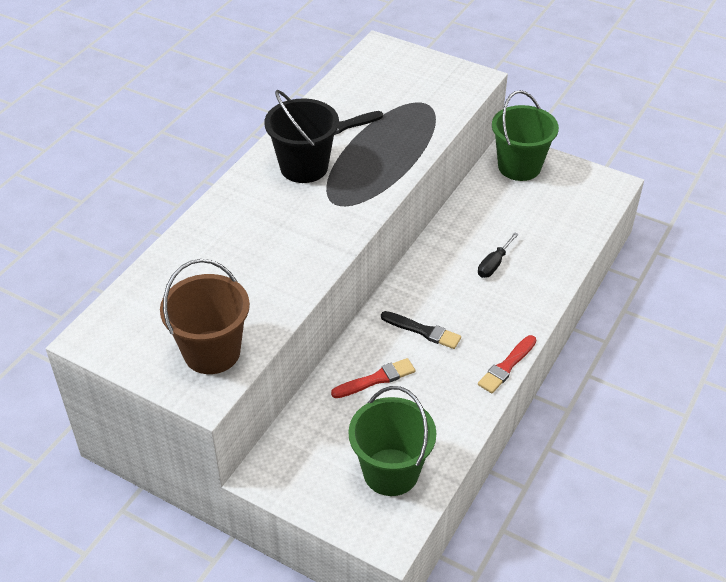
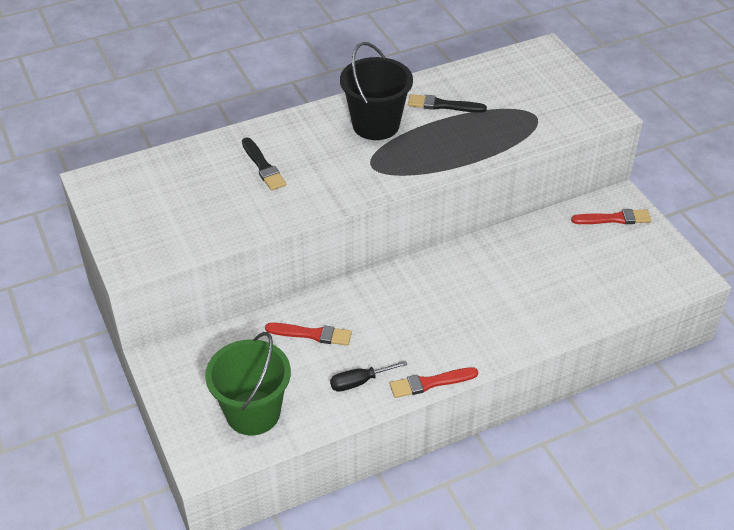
camera: 35 degrees right, 0 degrees up
(212, 352) = (164, 235): brown bucket -> none
(423, 331) = (387, 316): black brush -> black brush (263, 166)
(493, 264) = (504, 292): black screwdriver -> black screwdriver (359, 382)
(519, 167) = (614, 219): green bucket -> red brush

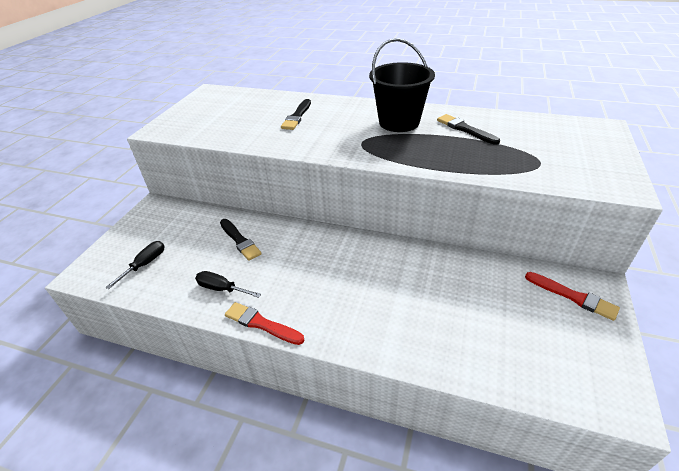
camera: 45 degrees right, 5 degrees down
(253, 413) = (145, 264): green bucket -> black screwdriver
(312, 334) = (240, 240): red brush -> black brush

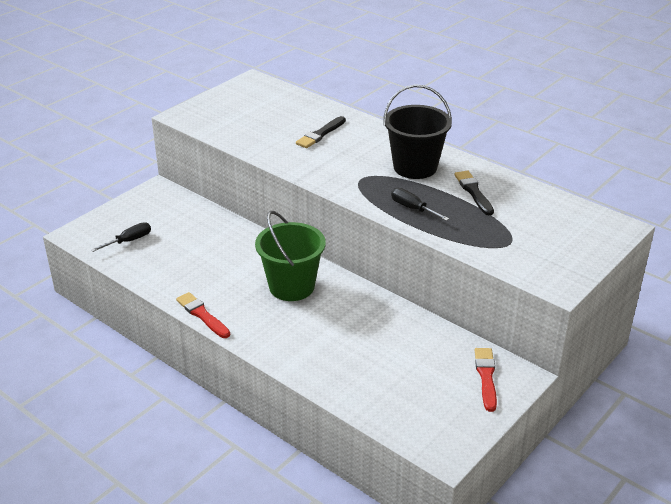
camera: 20 degrees right, 5 degrees down
(222, 289) = (184, 279): black screwdriver -> black screwdriver (412, 208)
(240, 240) = (219, 244): black brush -> none
(333, 262) = (291, 286): none -> green bucket
(573, 296) = (486, 377): red brush -> red brush turned 150 degrees counterclockwise

